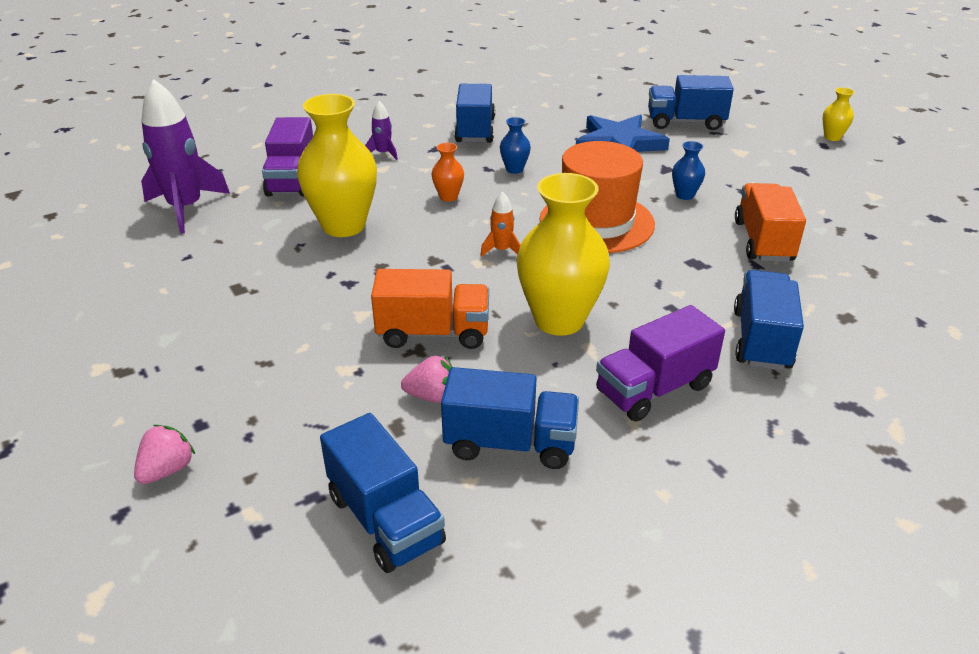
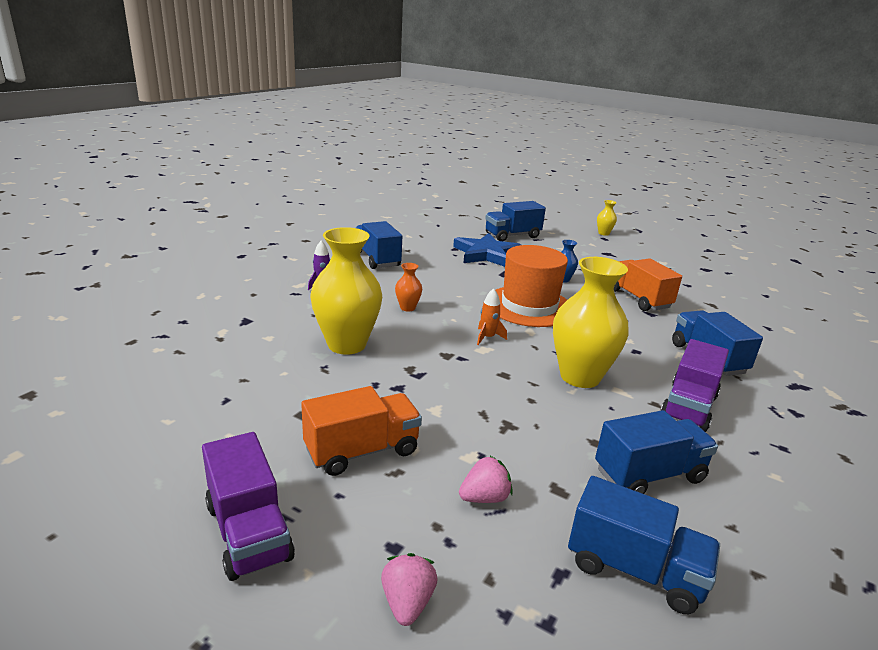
camera: 30 degrees left, 10 degrees down
(186, 208) = (182, 359): purple rocket -> none
(292, 180) = (264, 317): purple truck -> purple truck (249, 532)
(432, 396) = (558, 457): pink strawberry -> pink strawberry (484, 498)
(433, 333) = (505, 409): orange truck -> orange truck (362, 451)
(514, 169) = (435, 281): blue vase -> none

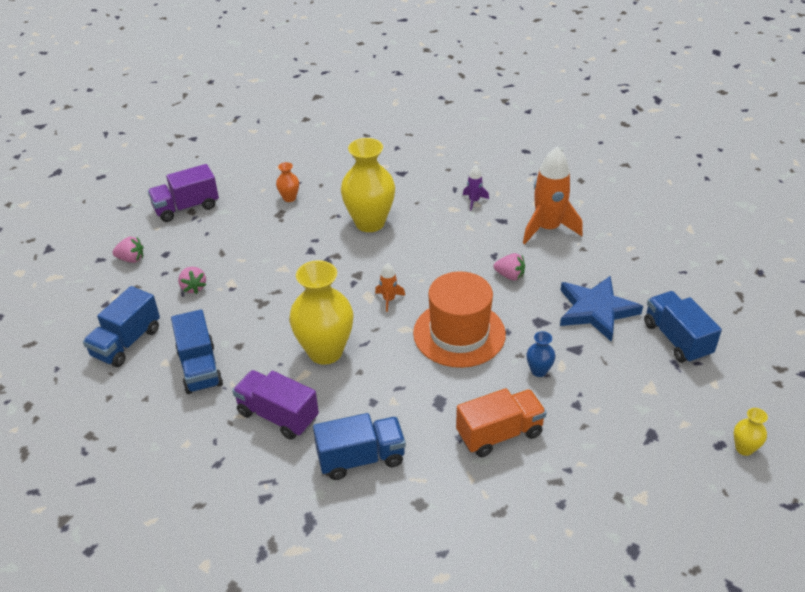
camera: 95 degrees right, 15 degrees up
(362, 451) = (242, 238): orange truck -> none
(377, 259) = (547, 228): blue truck -> orange rocket
(407, 308) = (439, 252): orange vase -> orange vase (289, 198)
(445, 279) = (510, 276): none -> pink strawberry

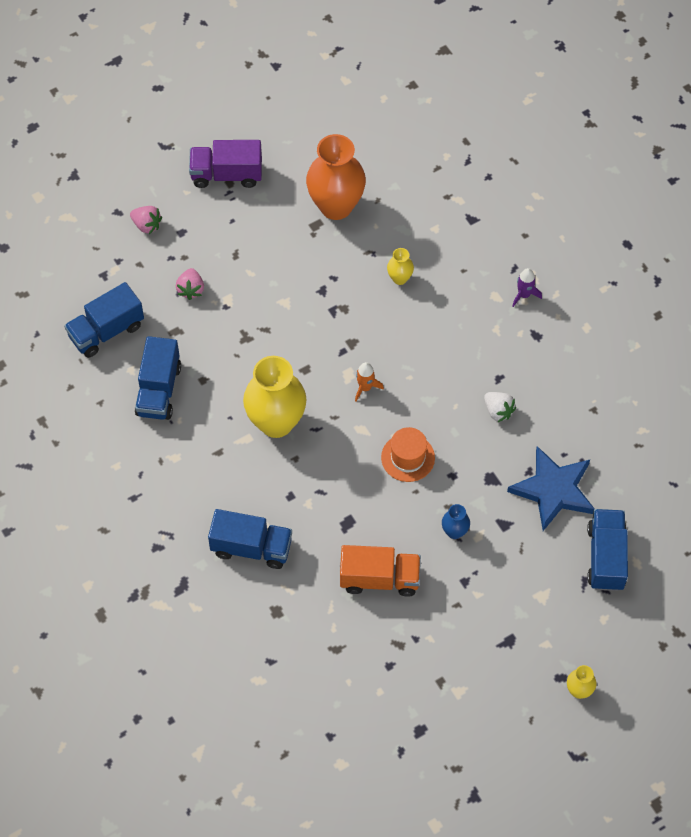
camera: 25 degrees right, 20 degrees up
(277, 416) = (203, 473): purple truck -> none
(289, 198) = (336, 206): orange vase -> orange vase, size x2.24
(370, 223) = (399, 278): yellow vase -> yellow vase, size x0.45
(459, 333) = (408, 457): orange hat -> orange hat, size x0.57
(510, 276) = (498, 411): pink strawberry -> white strawberry
(547, 228) = (576, 367): orange rocket -> none

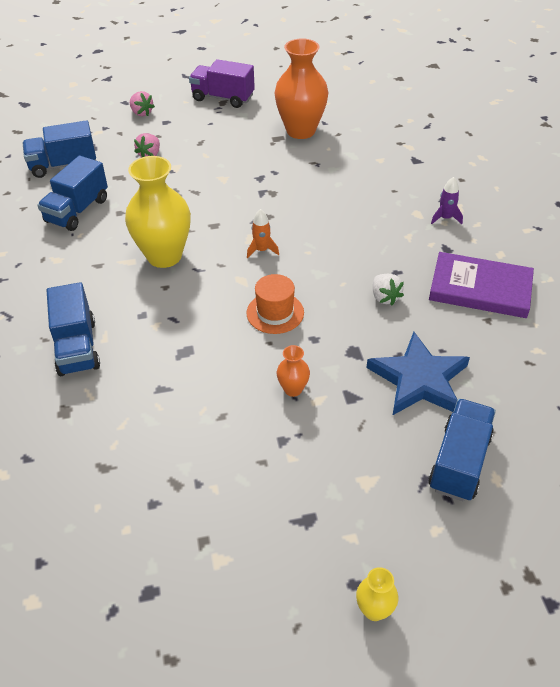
camera: 20 degrees right, 15 degrees down
(251, 547) = (77, 347): blue truck -> blue truck turned 45 degrees clockwise
(379, 578) = (190, 411): orange truck -> none
(399, 278) = (333, 184): yellow vase -> none
(454, 532) = (293, 389): blue vase -> orange vase
(578, 375) = (480, 288): none -> purple book

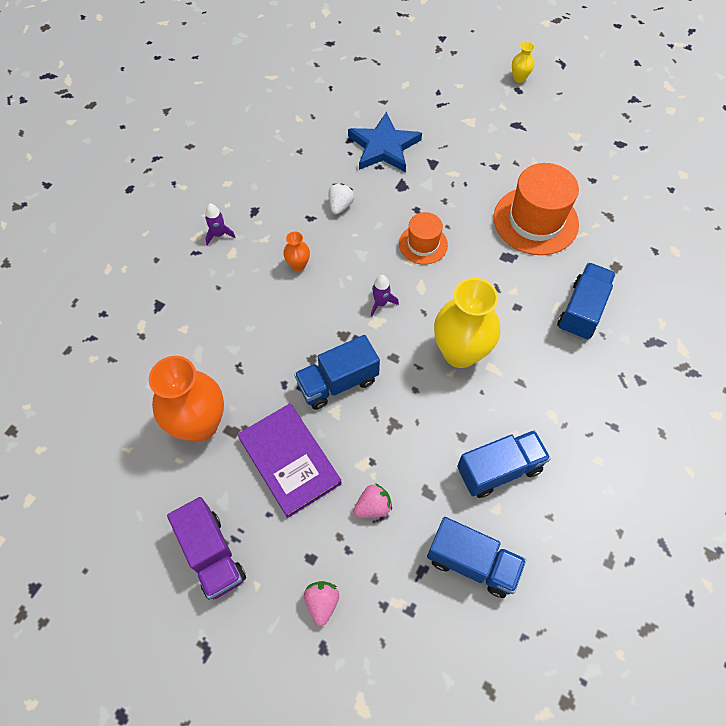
camera: 140 degrees left, 15 degrees up
(185, 405) = (535, 221): none -> orange hat
(262, 250) = (381, 303): orange rocket -> purple rocket
(293, 389) = (461, 188): orange vase -> orange vase (298, 265)
(459, 462) = (414, 100): blue truck -> blue truck (338, 382)
(480, 288) = (275, 171): purple book -> purple book (289, 461)

